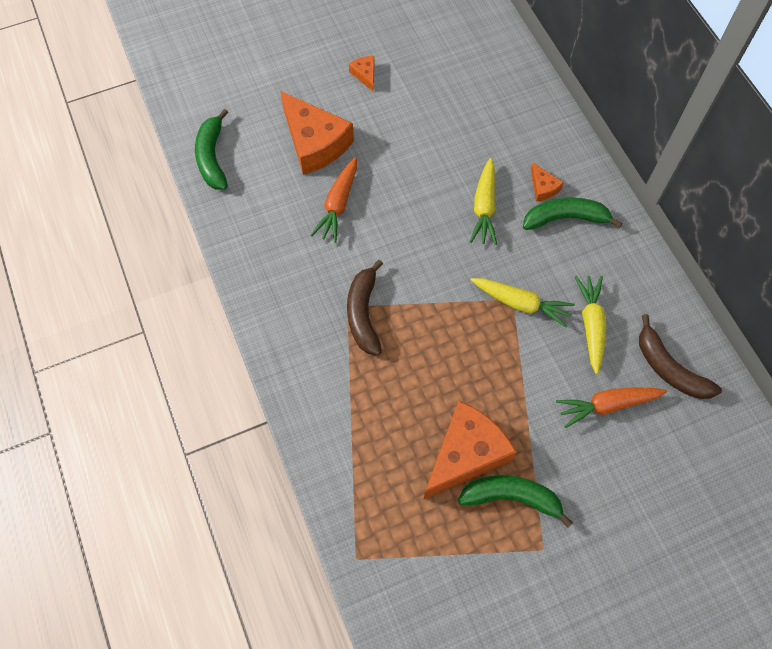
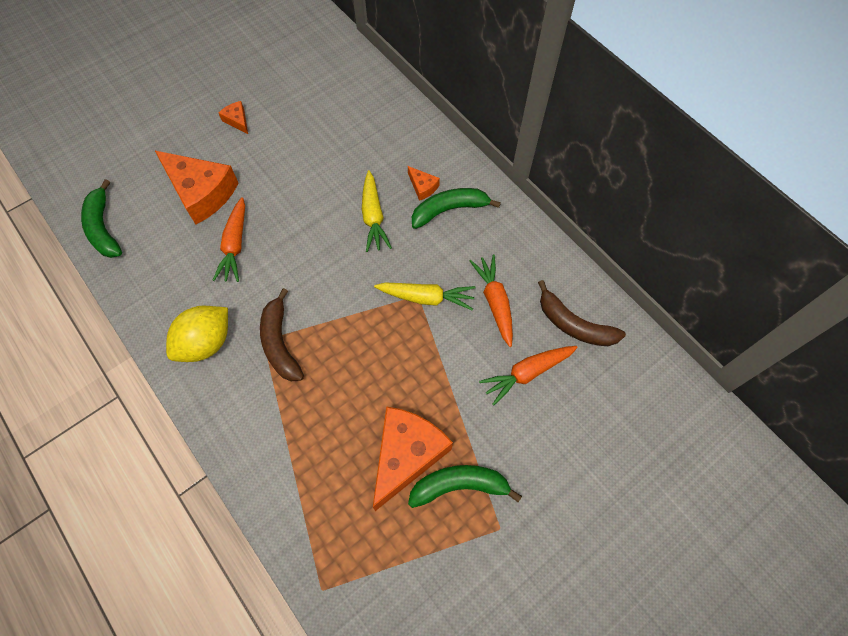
camera: 15 degrees left, 0 degrees up
(291, 295) = (206, 343): none -> yellow lemon
(591, 325) = (495, 302): yellow carrot -> orange carrot

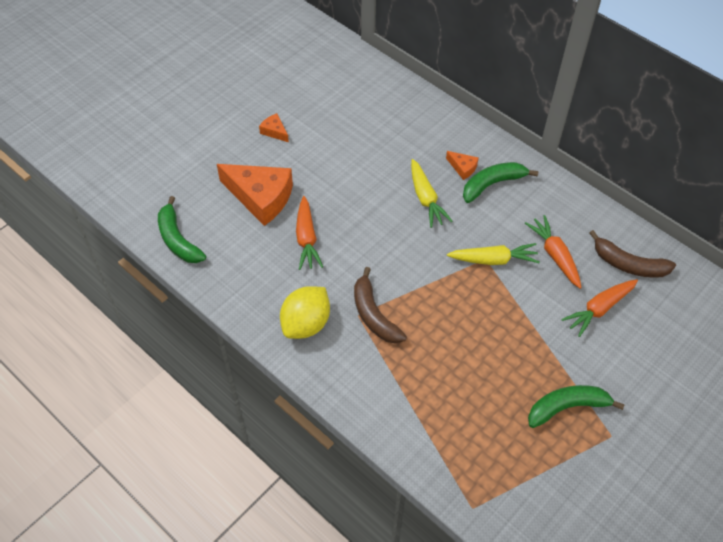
camera: 10 degrees left, 10 degrees down
(406, 455) = (514, 389): orange cheese -> none

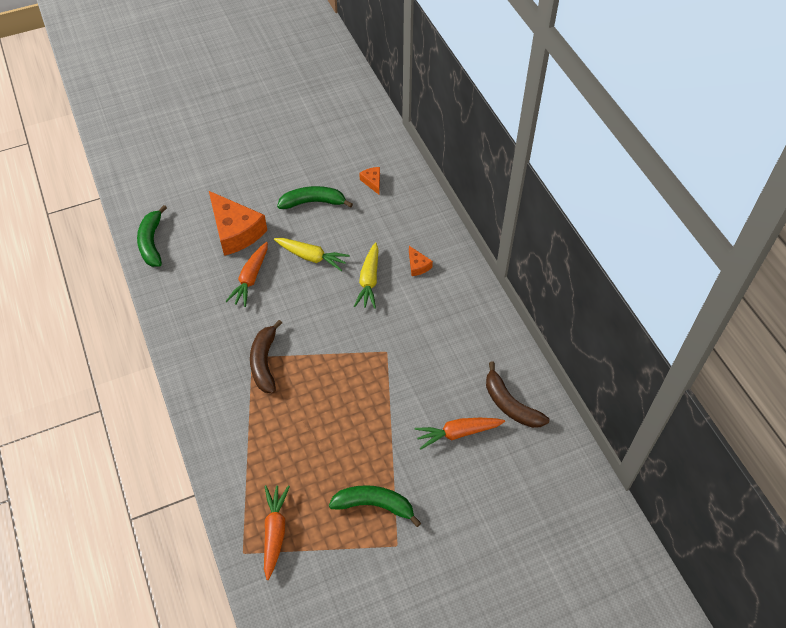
camera: 25 degrees right, 0 degrees up
(274, 131) = (280, 180): orange cheese -> orange cheese (372, 182)
(306, 324) = (207, 348): yellow lemon -> none
(492, 184) = (434, 289): green banana -> green banana (313, 202)
(493, 260) = (393, 355): yellow carrot -> yellow carrot (311, 257)
(555, 255) = (449, 371): orange carrot -> orange carrot (275, 532)

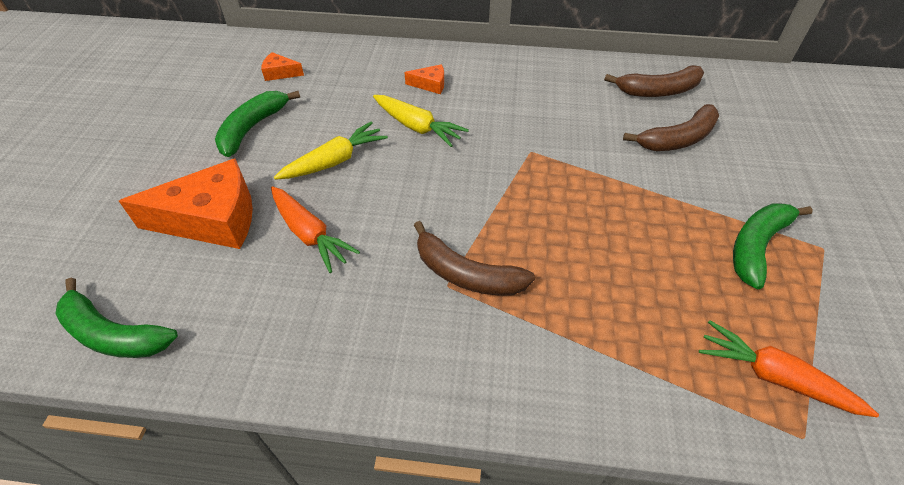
camera: 60 degrees left, 5 degrees down
(457, 433) = (678, 139): orange carrot -> brown banana

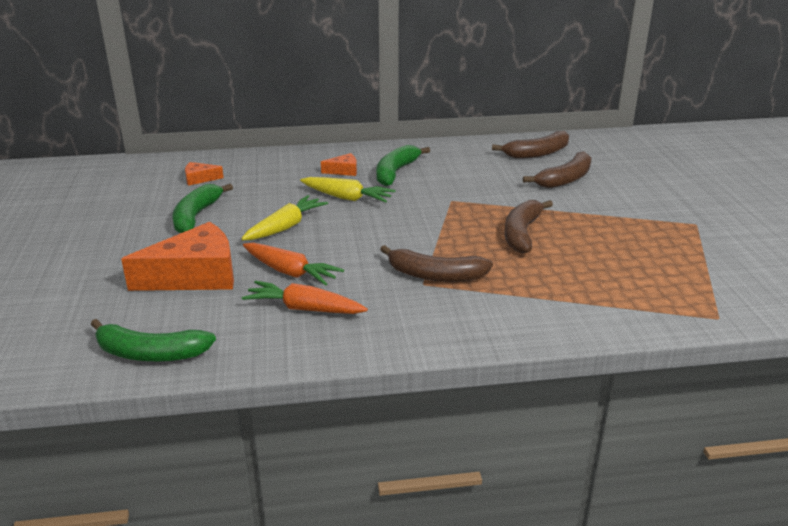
camera: 15 degrees left, 20 degrees down
(594, 222) = (522, 233): none -> brown banana
(756, 246) = (648, 229): green banana -> green banana (395, 172)
(774, 377) = (687, 292): orange carrot -> orange carrot (304, 308)

